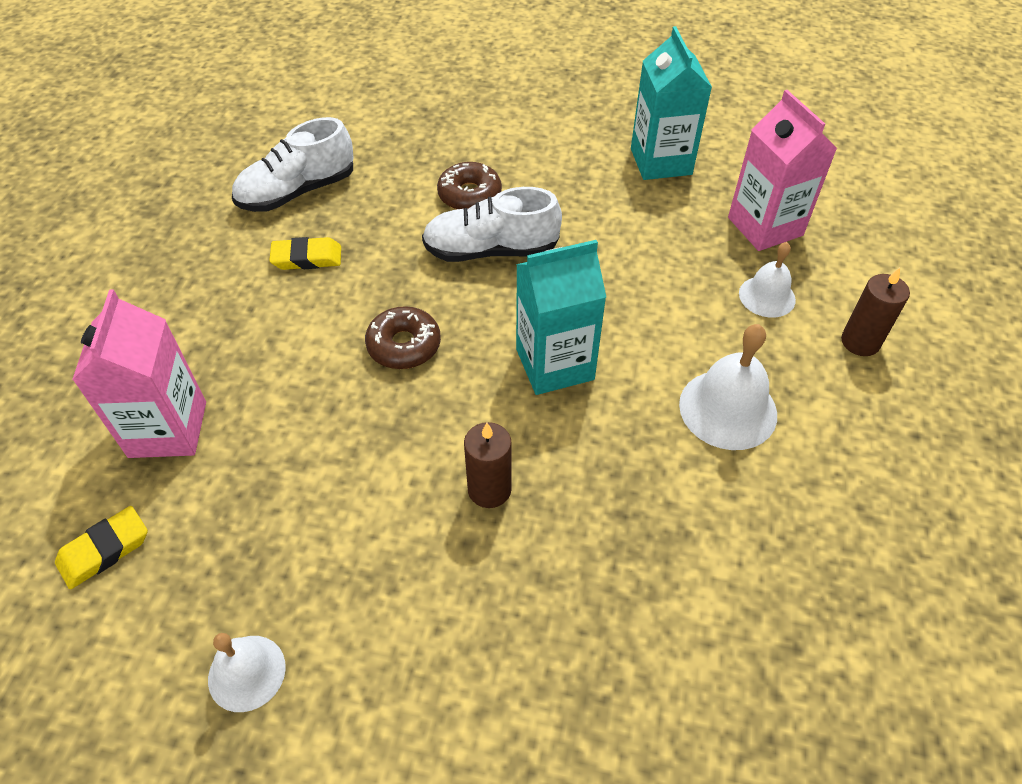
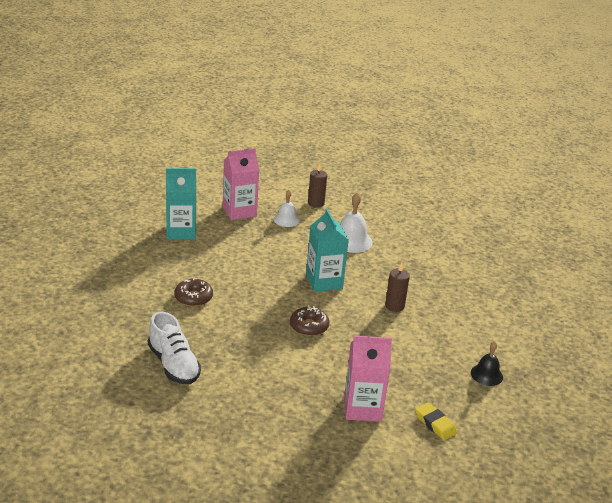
camera: 90 degrees left, 20 degrees down
(246, 672) = (486, 375): white bell -> black bell
(307, 258) = (237, 360): yellow eraser -> none
(490, 250) = (242, 294): white shoe -> none

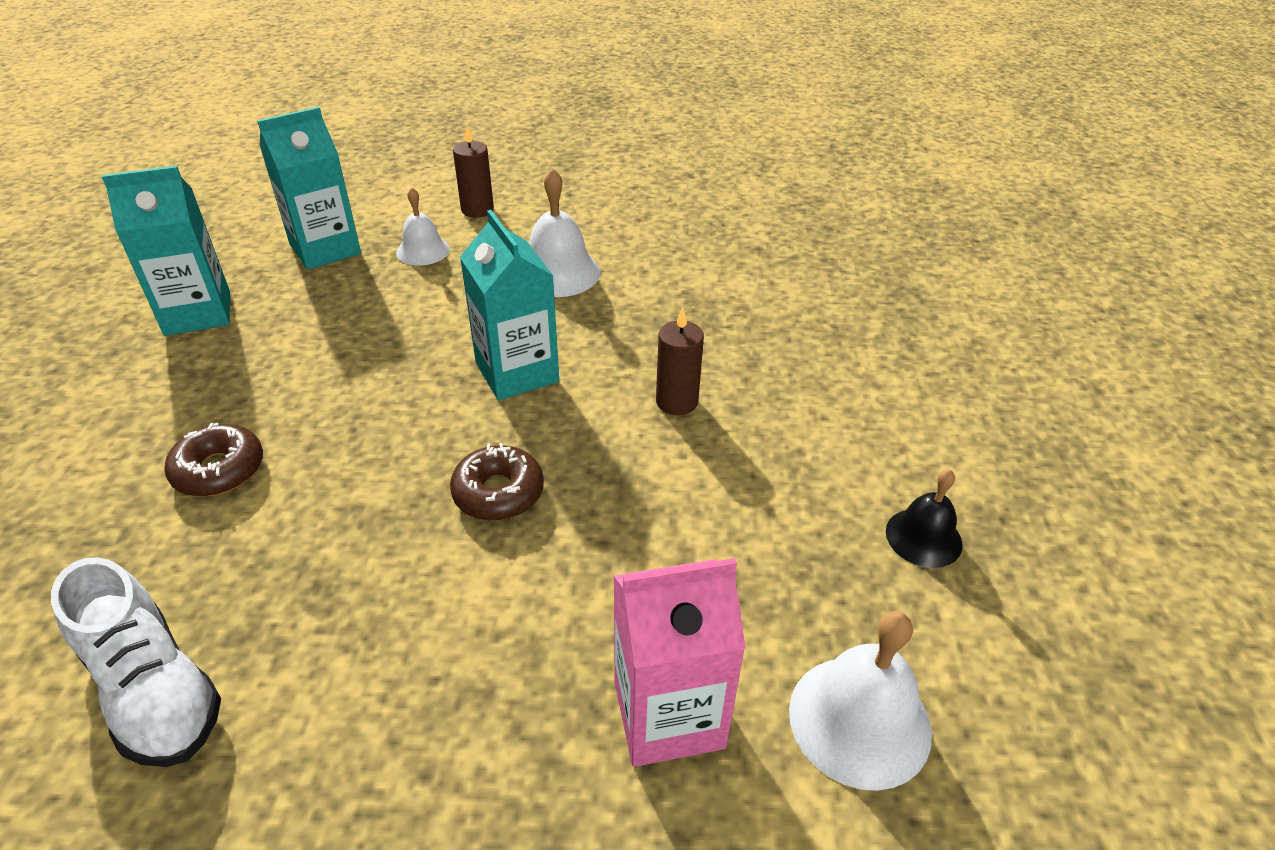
camera: 10 degrees left, 10 degrees up
(239, 211) = (325, 249): pink carton -> turquoise carton
(435, 424) = (859, 720): yellow eraser -> white bell

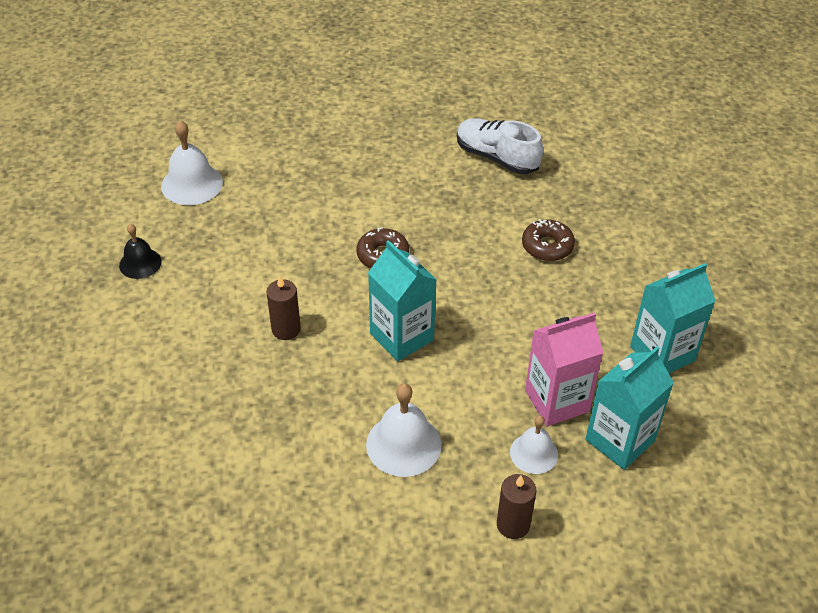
camera: 170 degrees right, 5 degrees up
(668, 714) = (275, 176): pink carton -> pink carton (556, 401)

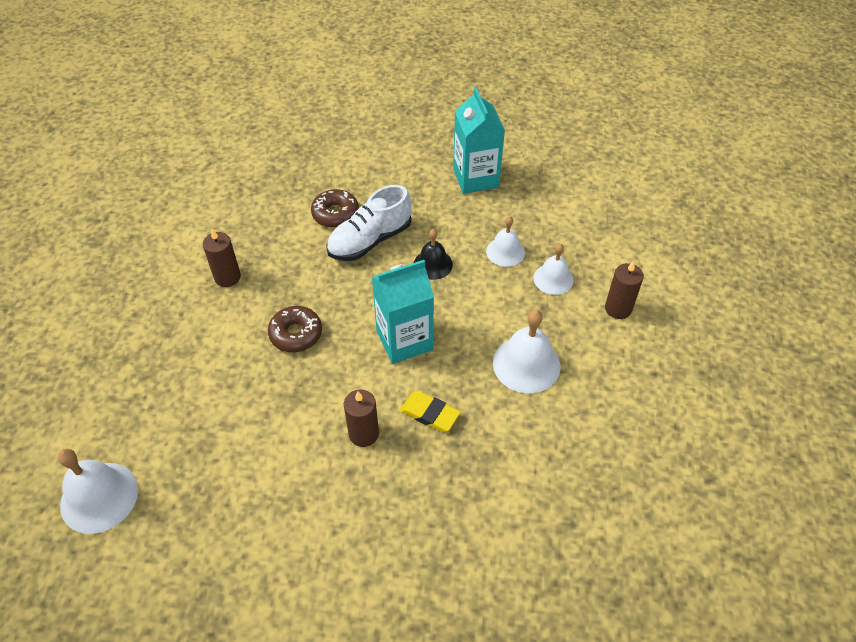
camera: 75 degrees left, 5 degrees up
(140, 263) = (208, 571): black bell -> black bell (433, 264)
(320, 374) = (430, 413): none -> yellow eraser
(432, 192) = (227, 277): none -> brown candle
(496, 157) = (206, 219): white shoe -> white shoe (370, 240)
(556, 401) = (505, 251): pink carton -> white bell
(620, 440) = (552, 225): turquoise carton -> none

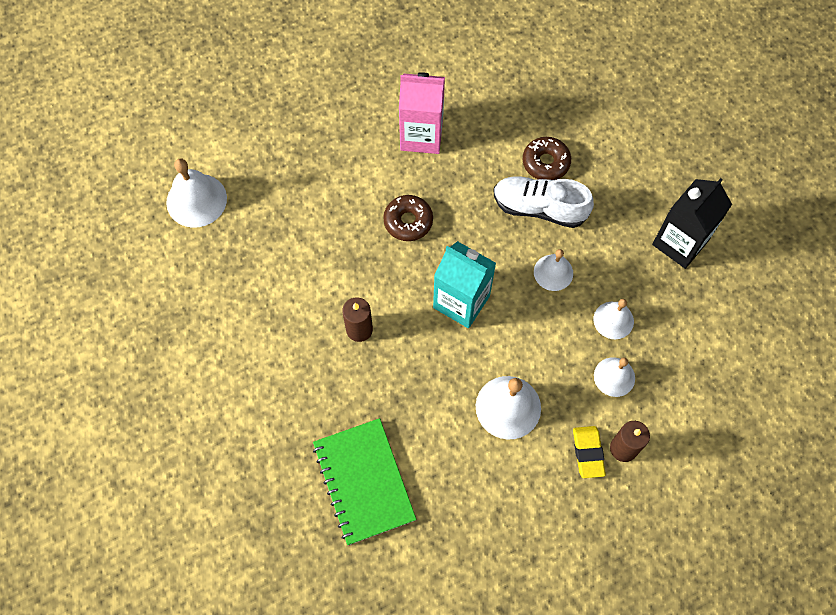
camera: 55 degrees right, 15 degrees up
(227, 277) = (421, 135): brown candle -> pink carton
(430, 413) = (409, 364): yellow eraser -> yellow eraser (588, 453)
(433, 264) = (553, 272): black bell -> white bell
(475, 178) = (680, 243): turquoise carton -> black carton
(516, 521) = (364, 482): none -> green notebook

